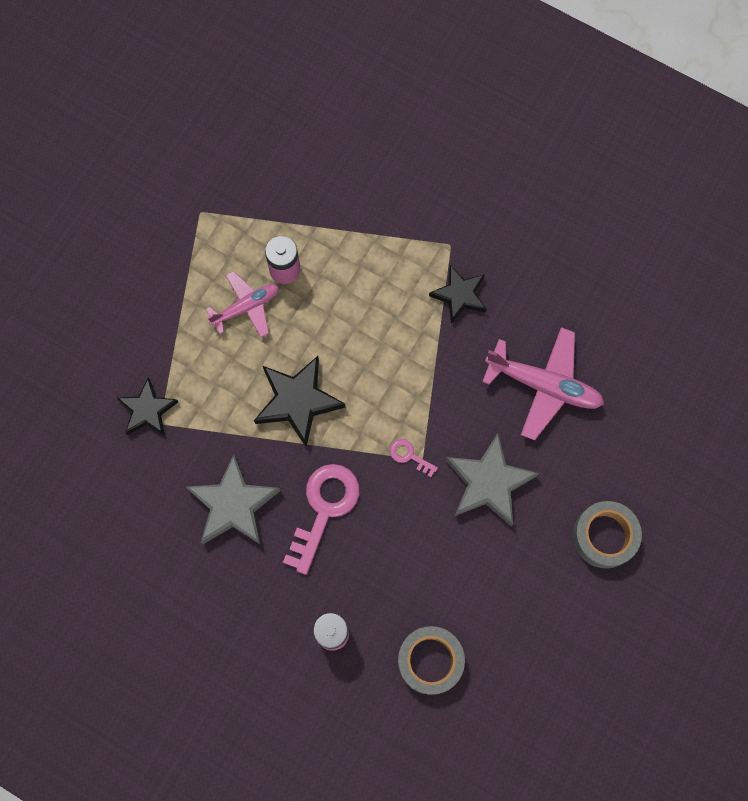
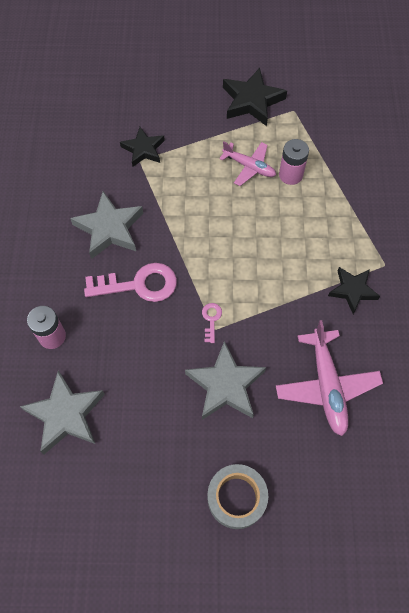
camera: 60 degrees right, 10 degrees down
(298, 401) = (205, 229): black star -> black star (252, 101)
(430, 660) = (66, 414): grey tape -> grey star

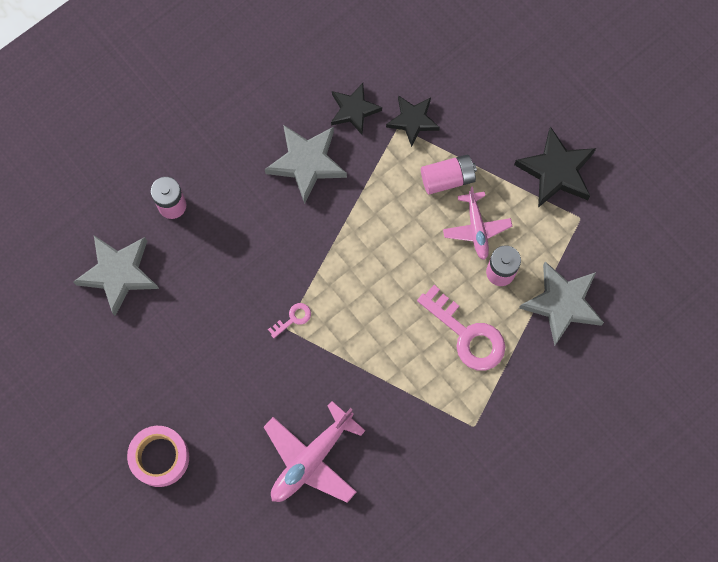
camera: 50 degrees right, 10 degrees up
(139, 285) = (275, 233): pink key -> pink key (467, 334)
(201, 158) = (447, 178): none -> pink battery
(225, 385) = (244, 376): grey star -> grey star (562, 303)
(236, 498) = (160, 457): grey tape -> pink tape
(352, 290) = (422, 416): black star -> black star (354, 110)

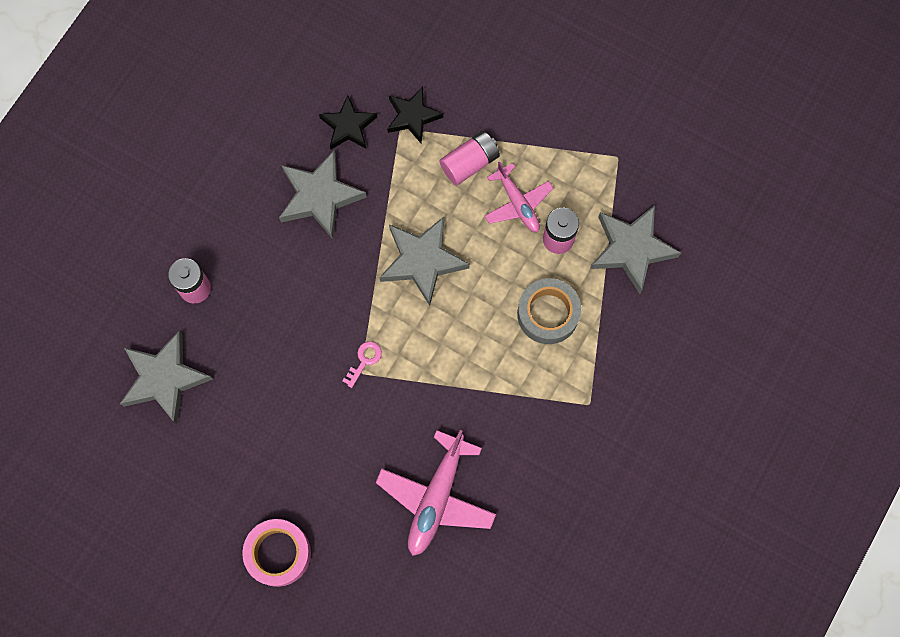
camera: 20 degrees left, 0 degrees up
(375, 250) = (422, 261): none -> grey star
(467, 334) = (548, 314): pink key -> grey tape
(556, 171) = (576, 118): black star -> none

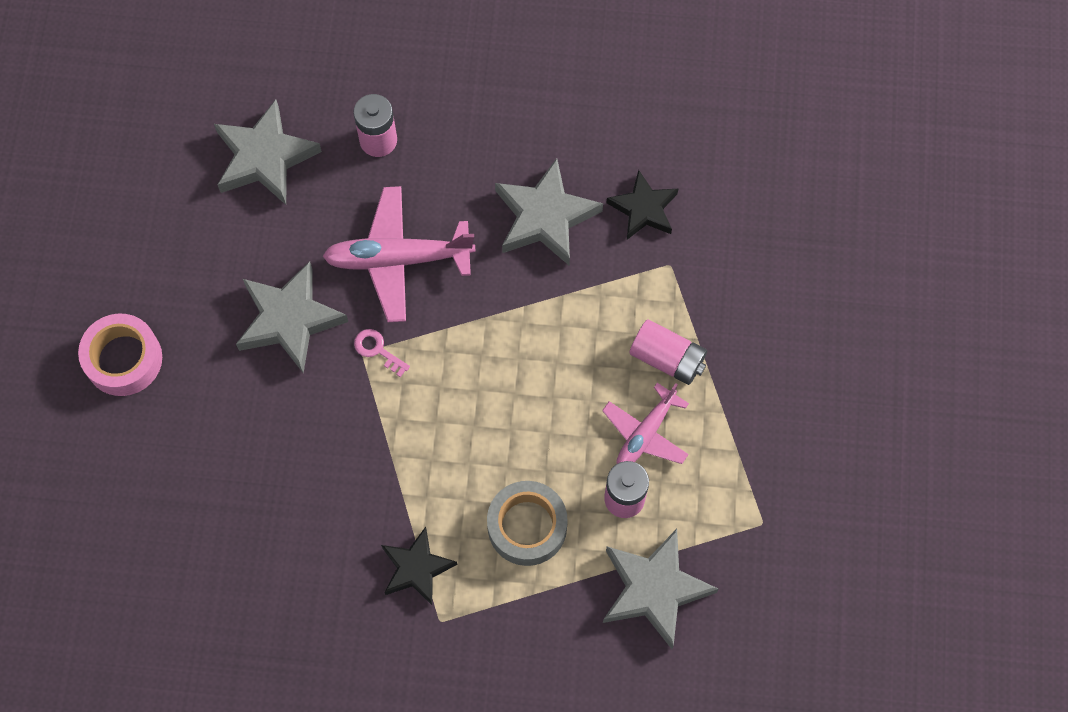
camera: 65 degrees right, 5 degrees down
(364, 361) = (377, 350): pink key -> pink key turned 150 degrees counterclockwise
(413, 116) = (691, 271): black star -> black star (416, 568)
(422, 261) = (523, 360): grey star -> grey star (289, 320)
(436, 497) = (255, 497): pink plane -> pink plane (398, 259)

